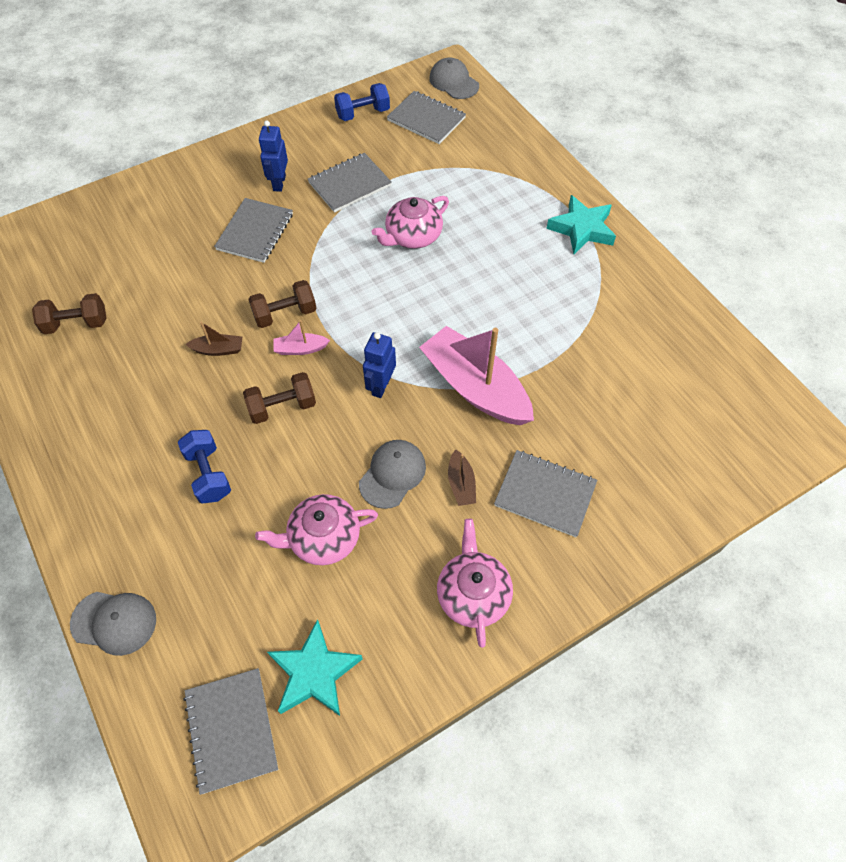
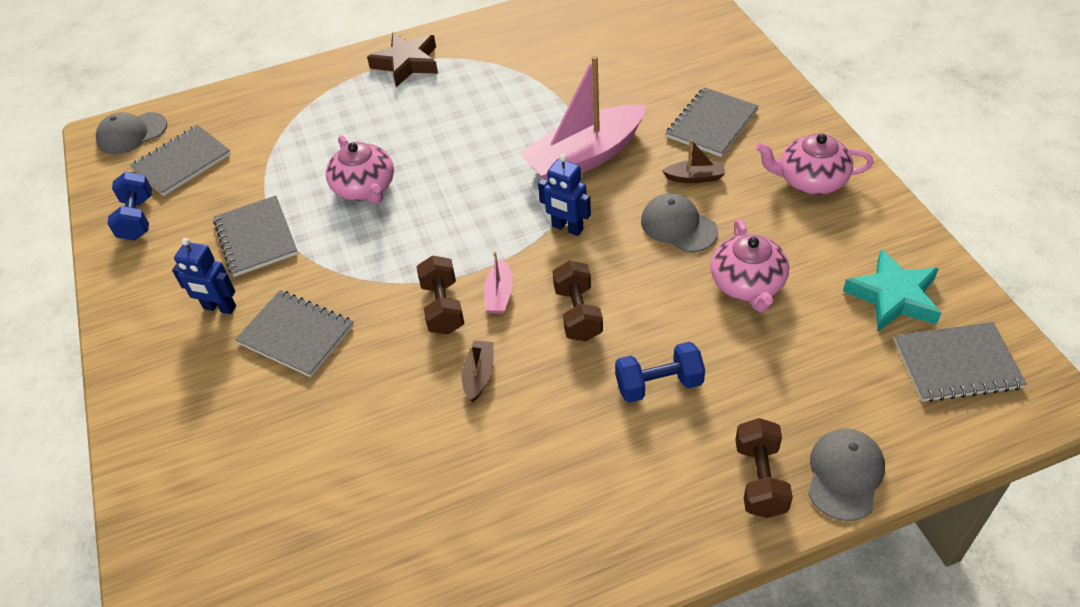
camera: 75 degrees left, 10 degrees down
(76, 324) = (387, 547): brown dumbbell -> brown dumbbell (760, 479)
(582, 229) = (407, 63): turquoise star -> brown star

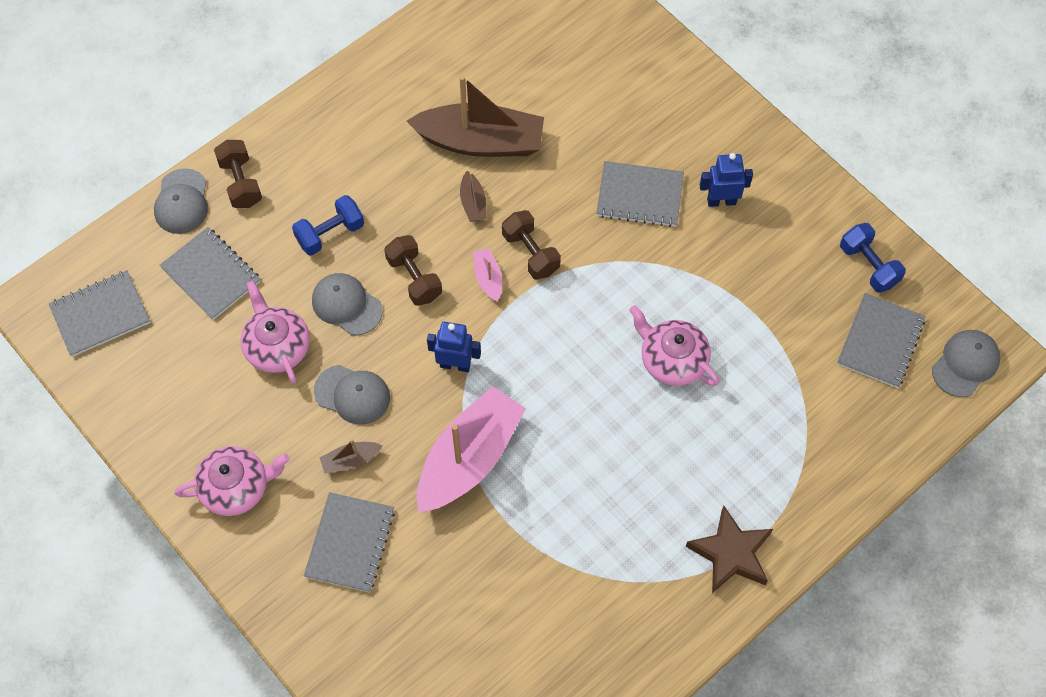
camera: 155 degrees right, 15 degrees up
(256, 238) = (739, 276): grey notebook -> grey notebook (211, 275)
(435, 446) = (481, 142): none -> brown boat
(661, 305) = (346, 305): none -> grey cap
(893, 297) = (151, 367): turquoise star -> none

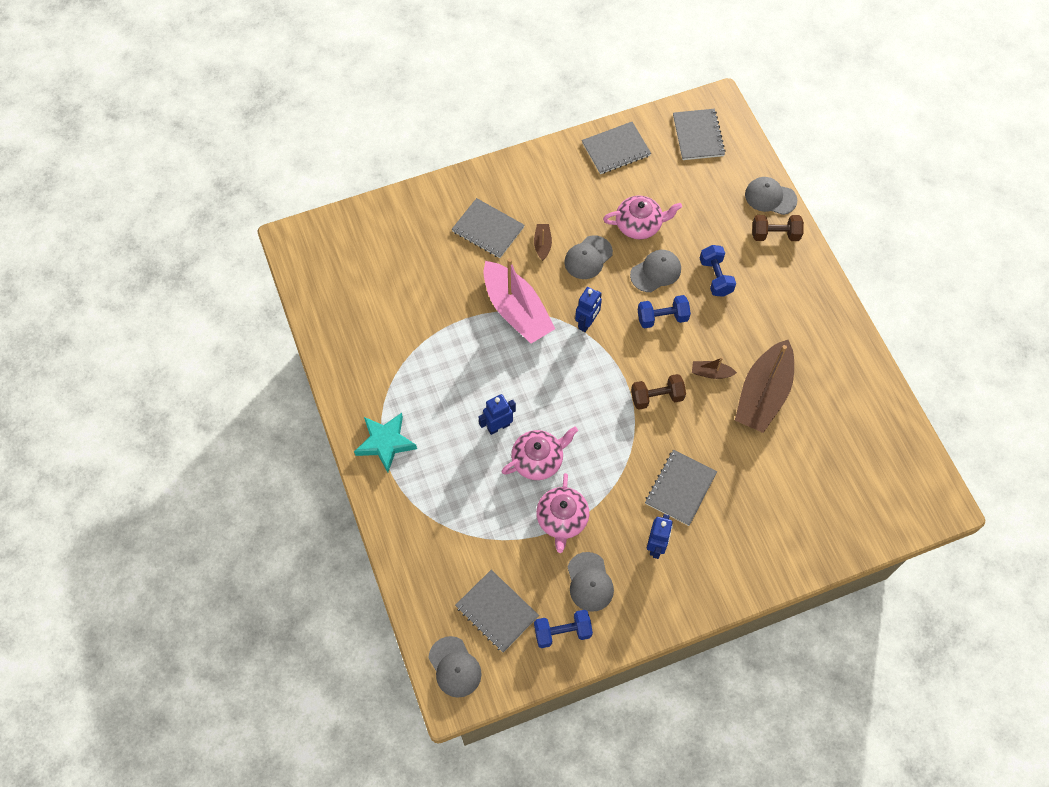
camera: 110 degrees right, 0 degrees up
(211, 275) = (707, 201): grey notebook -> grey notebook (616, 149)
(236, 487) = (549, 180): pink teapot -> pink teapot (562, 519)
(414, 278) = (662, 318): brown dumbbell -> blue dumbbell
(488, 278) = (646, 363): pink boat -> none
(648, 422) = (498, 426): none -> blue robot
(730, 553) = (385, 443): brown star -> turquoise star
(797, 256) = (589, 582): none -> grey cap

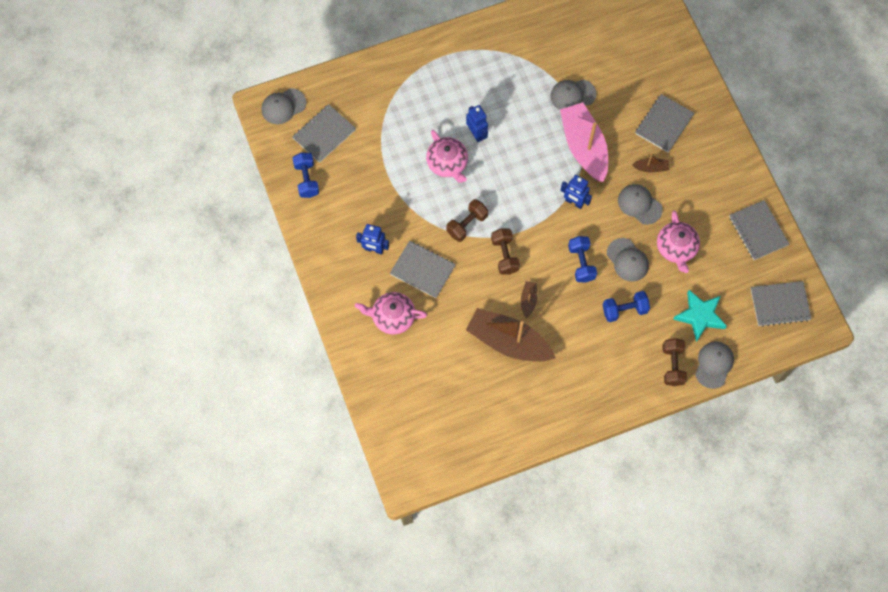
camera: 90 degrees right, 5 degrees up
(385, 443) = (462, 53): turquoise star -> turquoise star (700, 316)
(516, 311) = (584, 147): pink boat -> pink boat turned 105 degrees clockwise
(562, 519) = (397, 180): pink teapot -> pink teapot (392, 317)
(589, 582) = (345, 199): grey cap -> grey cap (572, 95)
(619, 438) = (467, 224): none -> brown dumbbell

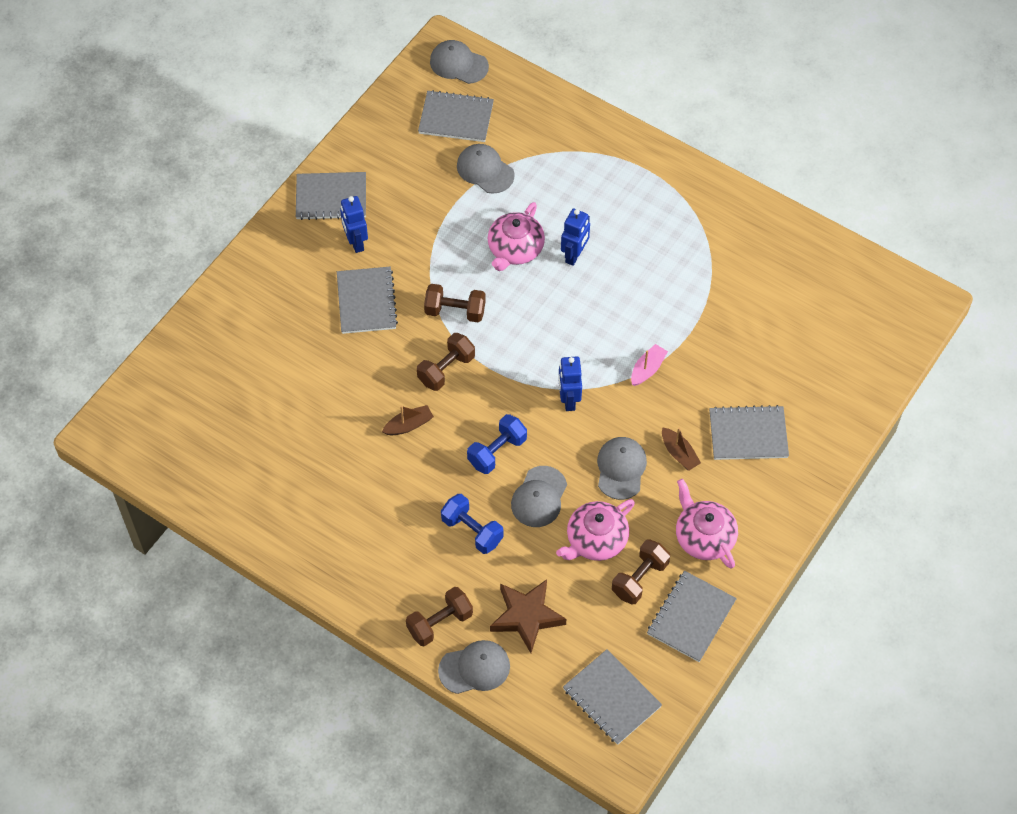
camera: 55 degrees right, 10 degrees down
(307, 179) = (389, 134): blue dumbbell -> none
(328, 243) = (331, 197): none -> grey notebook
(392, 317) = (288, 306): pink teapot -> pink teapot (704, 537)
(508, 341) = (342, 435): brown boat -> none
(572, 95) = (704, 319): grey cap -> grey cap (485, 170)
(584, 147) = (647, 369): pink boat -> pink boat, size x0.42
(700, 316) = (526, 617): turquoise star -> brown star
(716, 241) = (640, 579): none -> brown dumbbell

